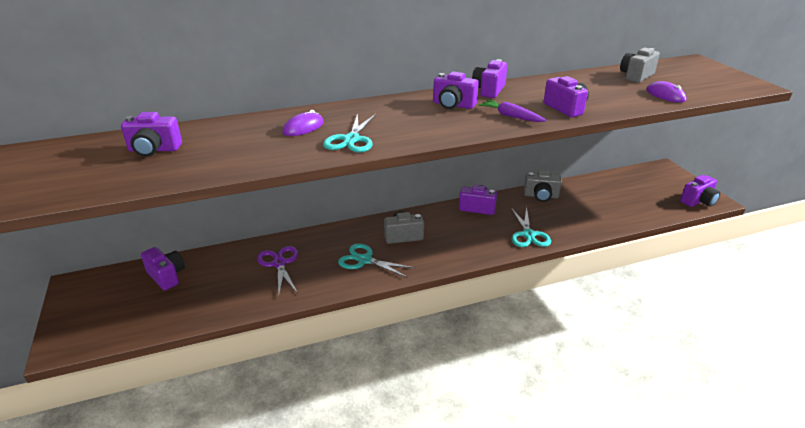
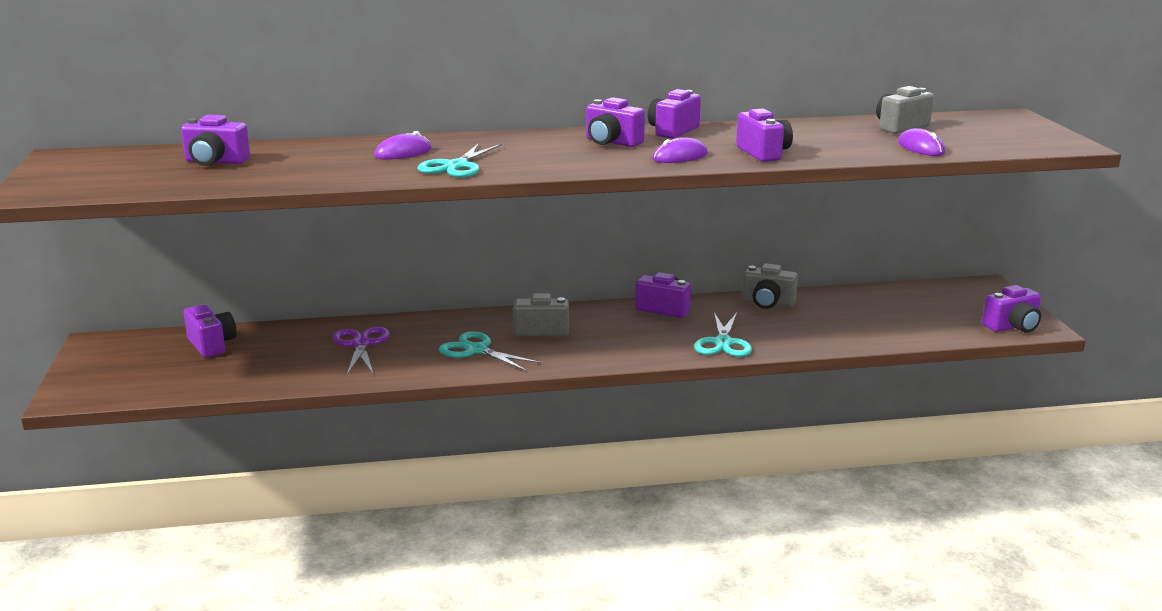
camera: 10 degrees right, 10 degrees down
(510, 116) = (680, 157): purple carrot -> purple mouse

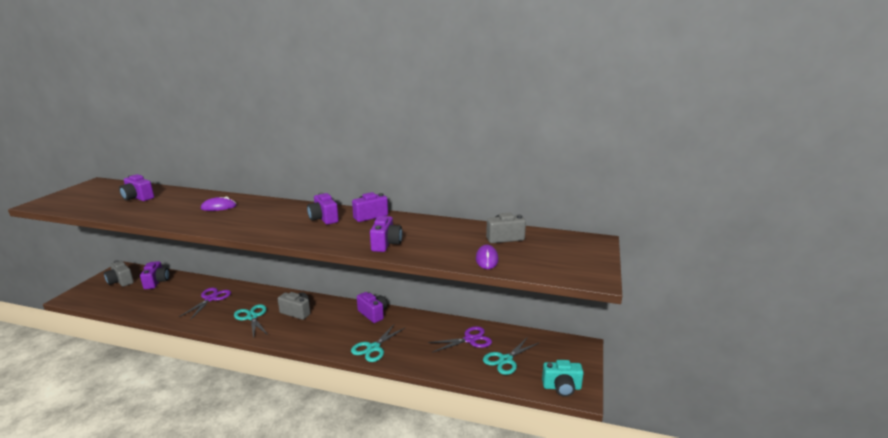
camera: 25 degrees right, 0 degrees up
(456, 166) = (222, 221): turquoise scissors -> turquoise scissors (505, 360)
(680, 157) = (337, 237): purple mouse -> none
(767, 303) = (432, 325): grey camera -> grey camera (120, 281)
(841, 307) = (470, 340): none -> purple scissors
(1012, 327) = (562, 387): purple camera -> turquoise camera

